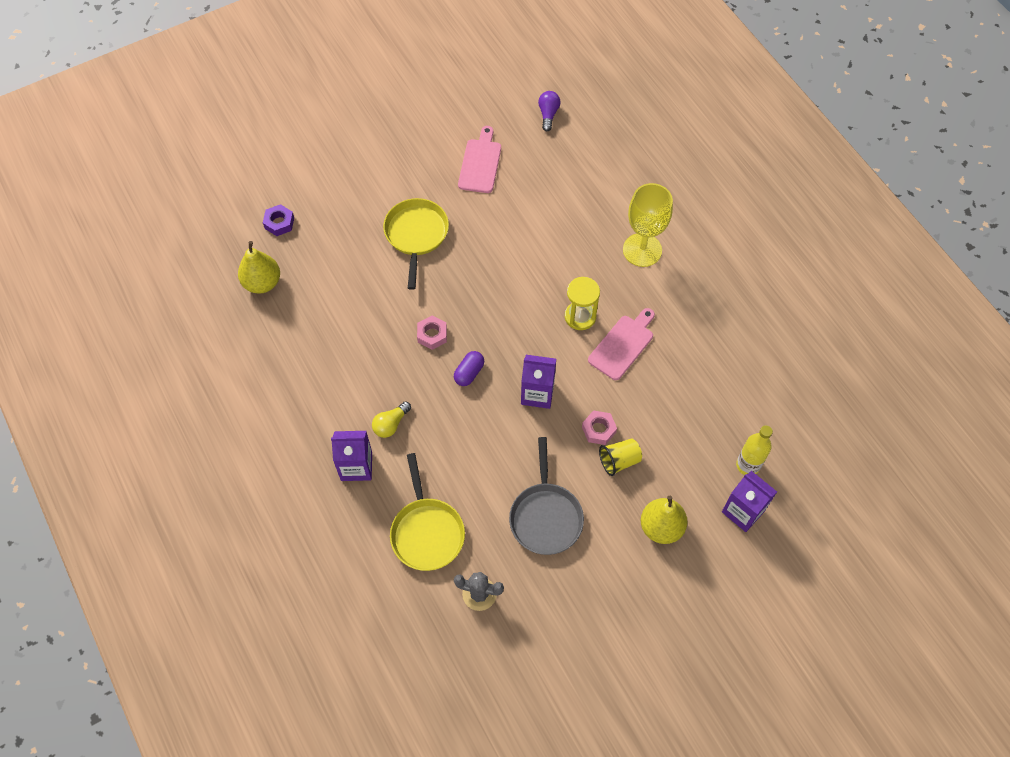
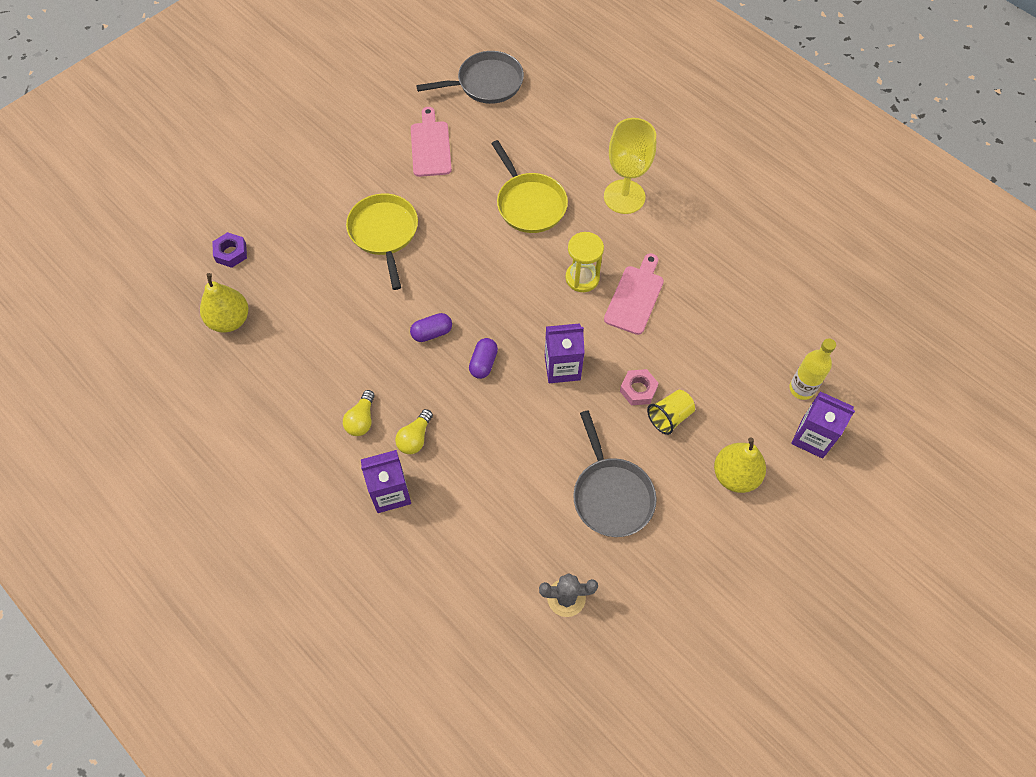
camera: 15 degrees left, 0 degrees up
(350, 397) = (361, 420): none -> yellow light bulb
(426, 532) = (488, 545): yellow pan -> yellow pan (529, 204)
(432, 335) = (432, 333): pink nut -> purple capsule
(548, 114) = (486, 83): purple light bulb -> grey pan

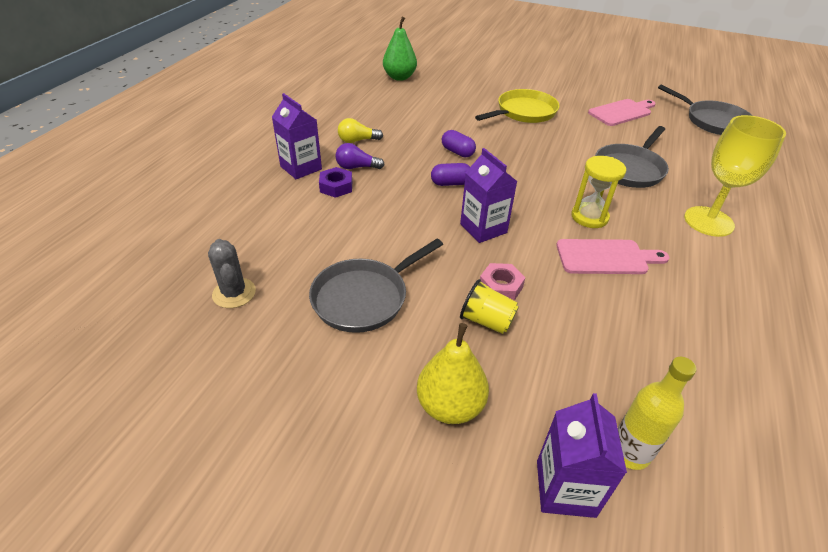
camera: 65 degrees right, 20 degrees down
(230, 320) = (399, 77): yellow pear -> green pear
(231, 253) = (449, 66): purple nut -> purple nut (336, 187)
(415, 438) = (356, 167): yellow light bulb -> purple light bulb
(529, 204) = (630, 169): yellow pan -> grey pan

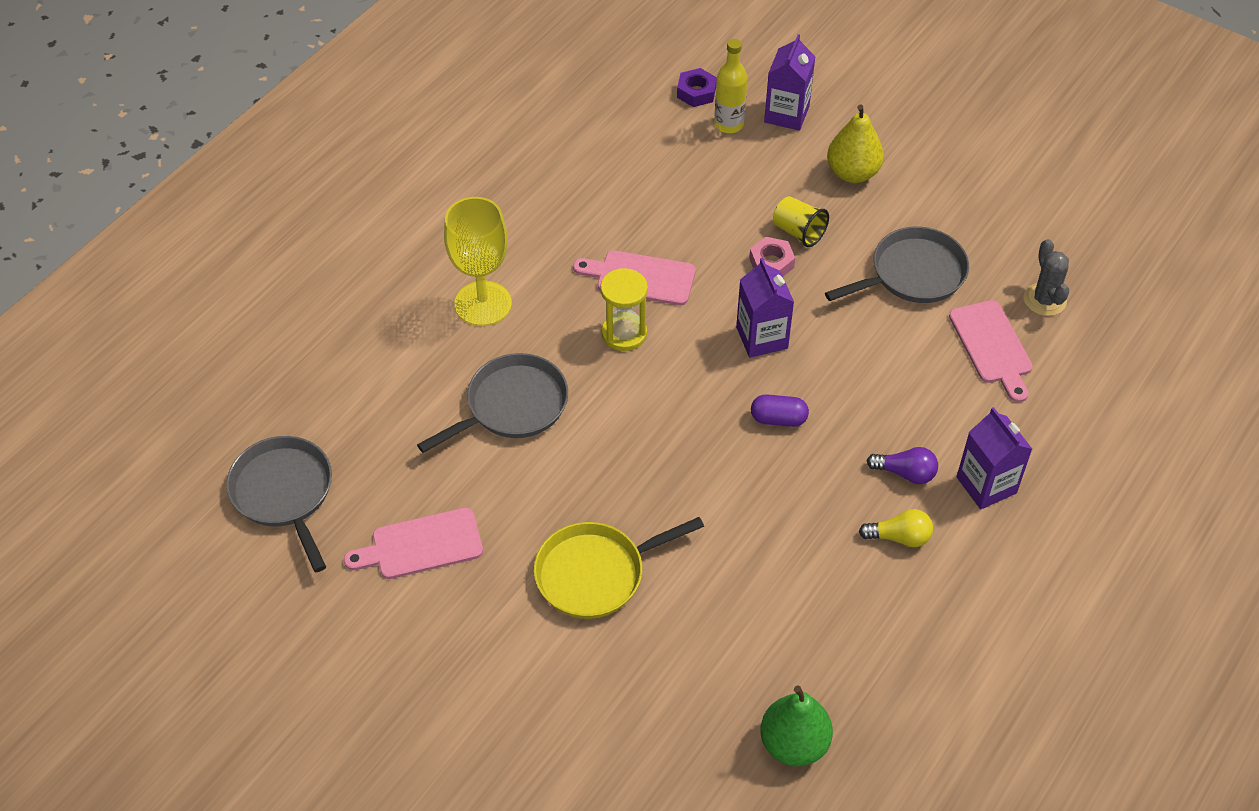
camera: 165 degrees left, 10 degrees up
(290, 248) = (992, 346): none -> pink cutting board
(336, 187) = (936, 437): purple nut -> purple nut (696, 92)
(457, 152) = (748, 483): purple capsule -> none

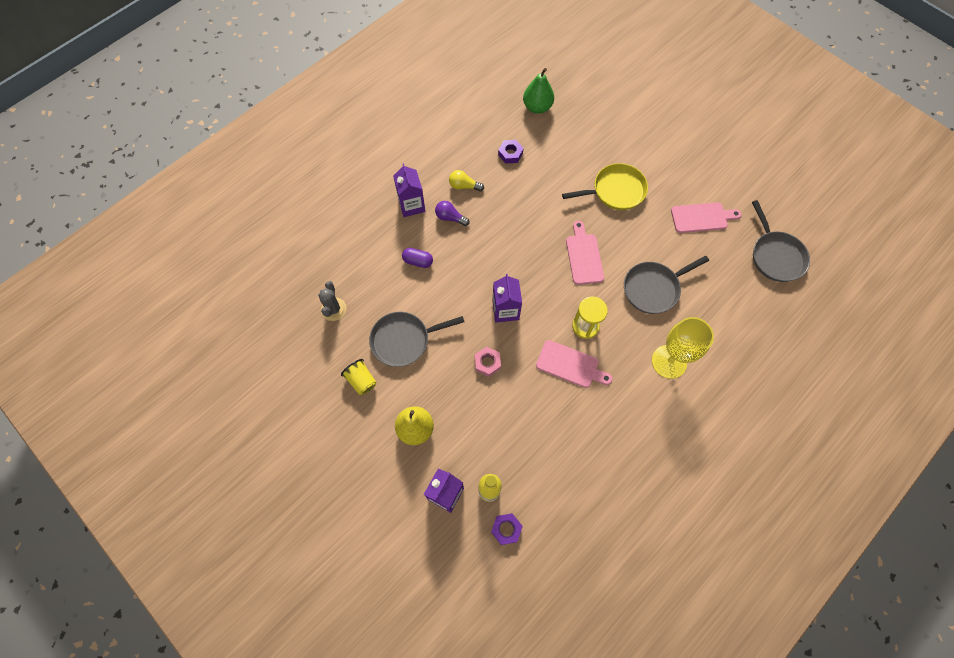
camera: 170 degrees left, 15 degrees up
(778, 419) = (508, 258): purple capsule -> purple capsule (418, 261)
(798, 232) = (464, 384): yellow cup -> yellow cup (361, 380)
(825, 620) = (510, 154): none -> purple nut
(992, 346) = (376, 283): pink cutting board -> pink cutting board (584, 256)

